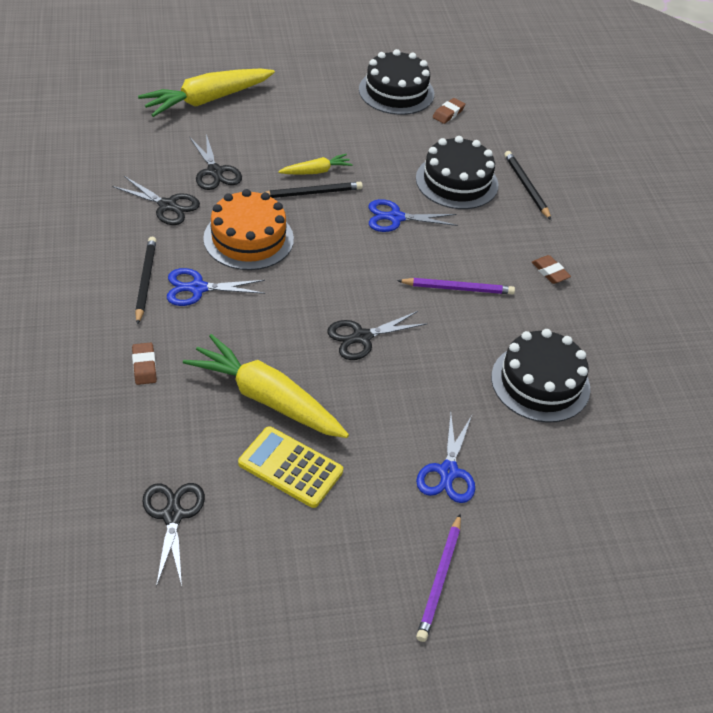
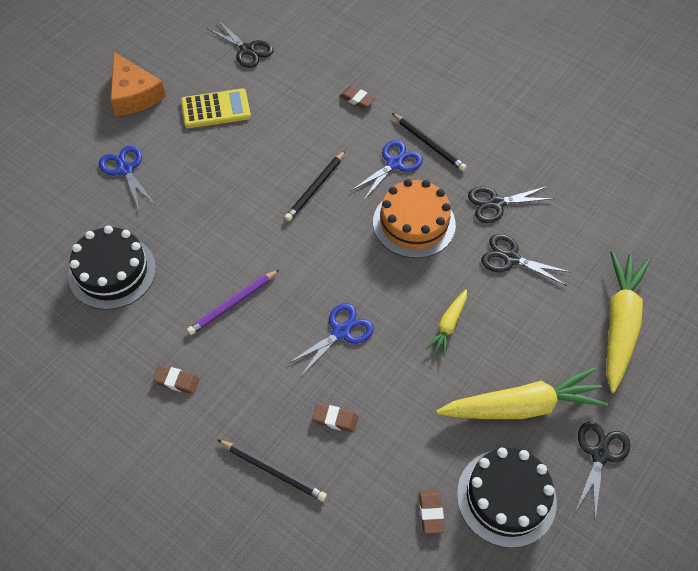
camera: 140 degrees right, 10 degrees up
(266, 398) = (271, 133): yellow carrot -> yellow carrot (522, 406)
(311, 193) = (425, 300): black pencil -> black pencil (315, 188)
(359, 560) = (134, 94): none -> orange cheese
(361, 337) = (259, 212): black scissors -> black scissors (599, 454)
(439, 579) = (84, 115): purple pencil -> none
(456, 181) = (335, 419): black cake -> brown eraser

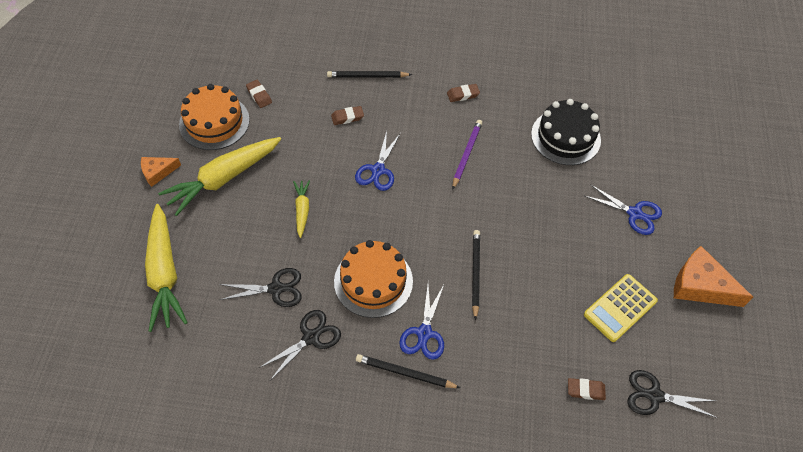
camera: 150 degrees right, 0 degrees up
(357, 99) = (505, 391): brown eraser -> brown eraser (585, 390)
(506, 497) = (214, 122): black cake -> orange cake
(599, 454) = (158, 172): black scissors -> orange cheese

